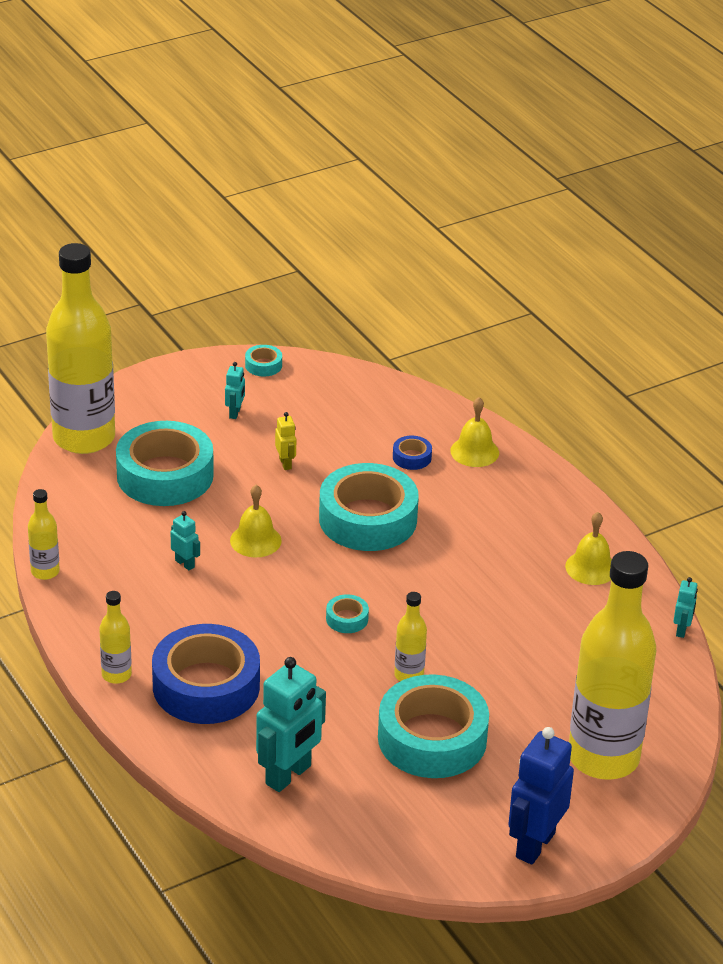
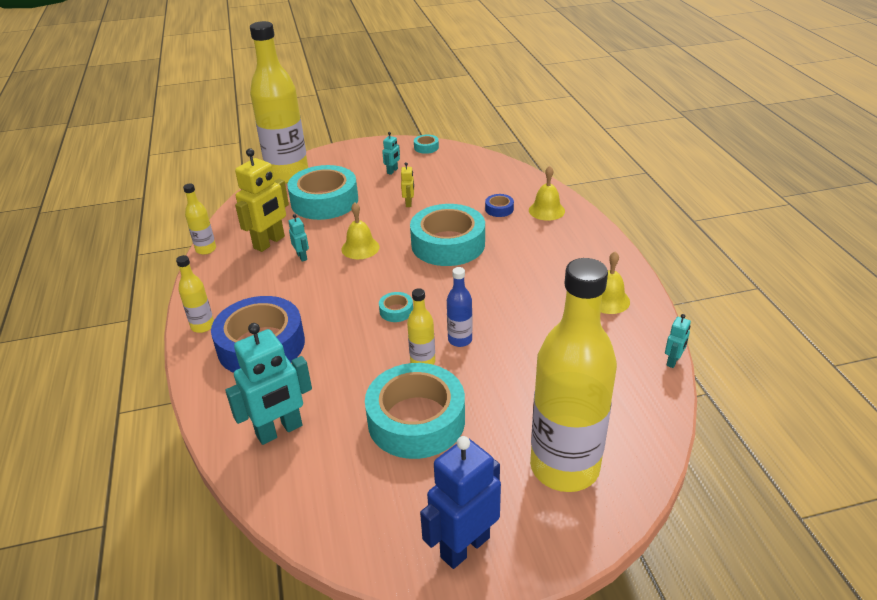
camera: 20 degrees right, 0 degrees up
(127, 549) = (269, 242): none -> yellow robot
(439, 643) = (460, 340): none -> blue bottle

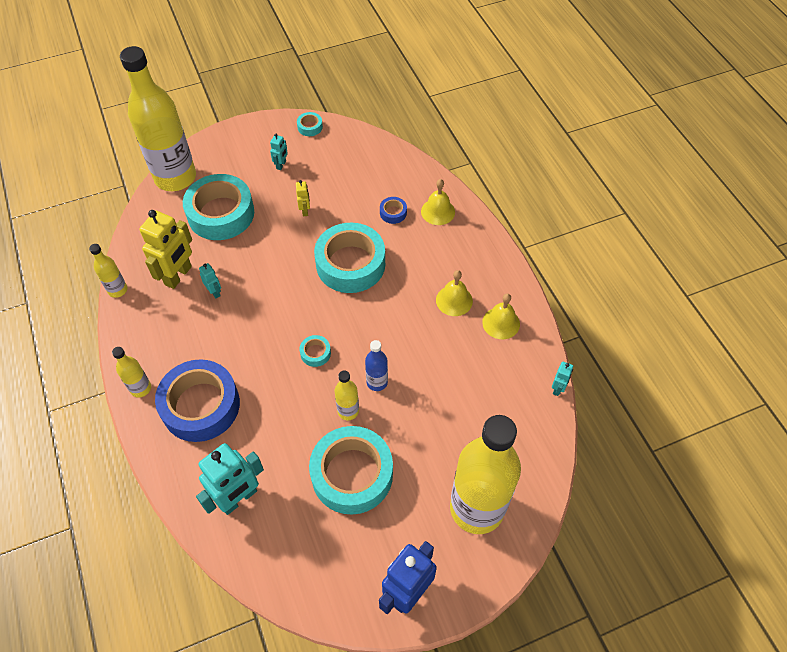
camera: 10 degrees left, 20 degrees up
(360, 248) = (268, 276): yellow bell -> yellow bell (454, 300)

